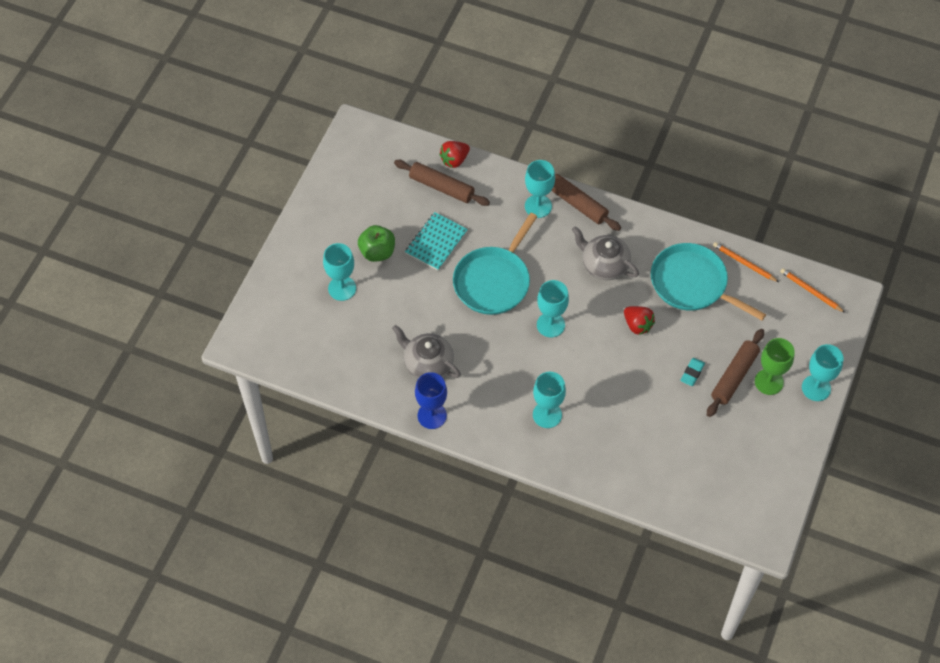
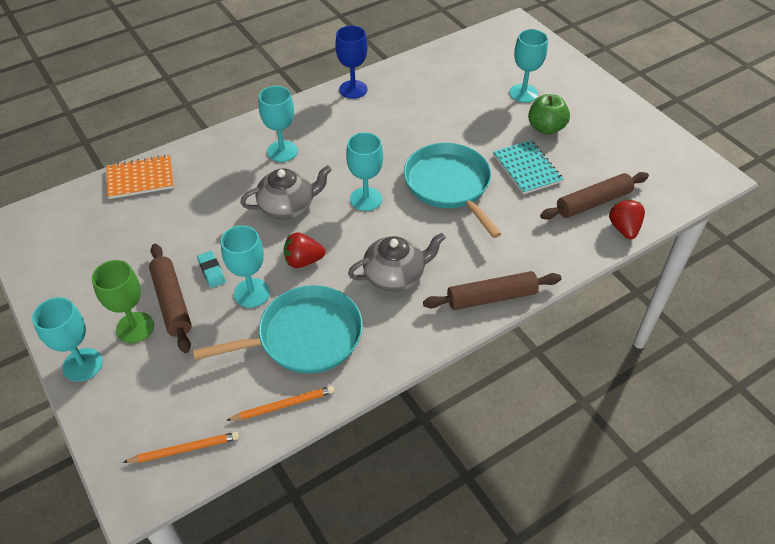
camera: 125 degrees right, 10 degrees down
(427, 364) = (402, 107): grey teapot -> grey teapot (288, 207)
(538, 206) = (513, 263): turquoise goblet -> turquoise goblet (251, 293)
(656, 492) = (140, 178): none -> orange notebook

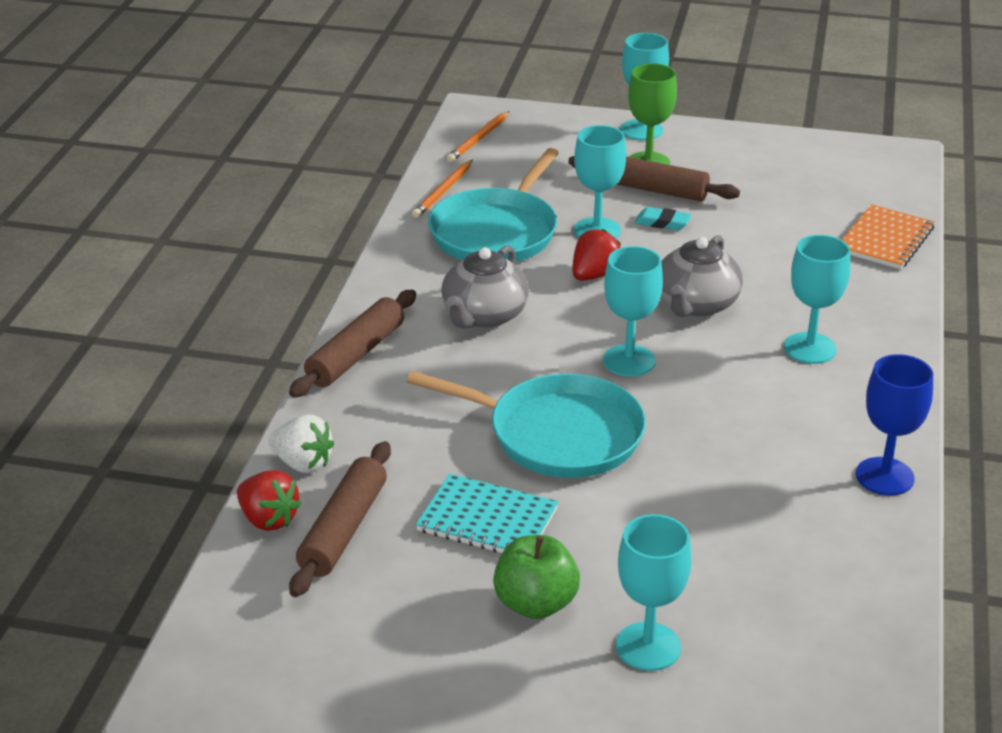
camera: 135 degrees right, 15 degrees down
(582, 247) = (303, 463): none -> white strawberry

